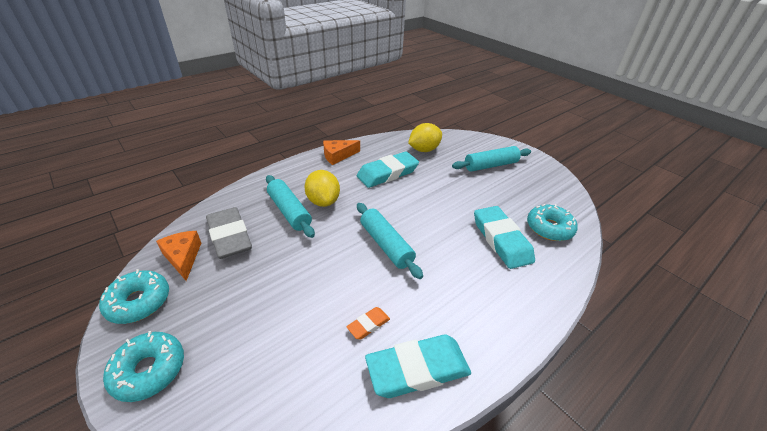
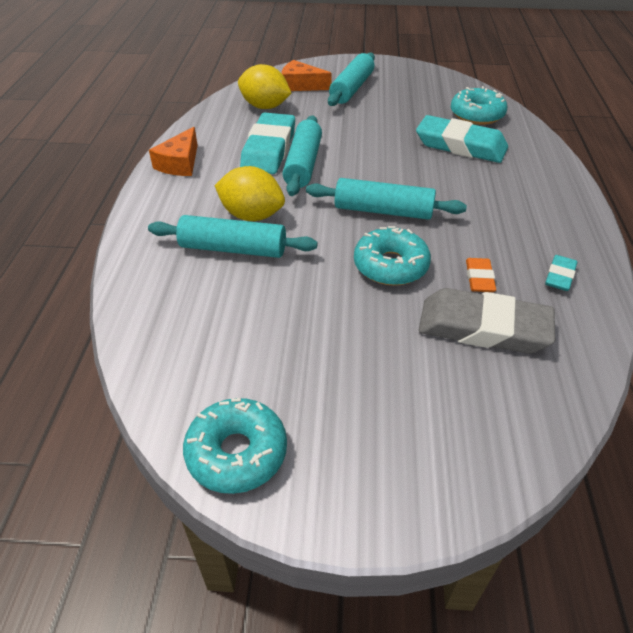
camera: 45 degrees left, 5 degrees up
(149, 370) = (374, 479): turquoise donut -> turquoise donut (390, 266)
(183, 257) = (198, 377): orange cheese -> orange cheese (300, 85)
(230, 236) = (212, 318): grey eraser -> grey eraser (483, 327)
(390, 191) = (303, 164): none -> turquoise rolling pin
(417, 369) = (560, 276): turquoise eraser -> turquoise eraser, size x0.47
(424, 150) = (265, 107): yellow lemon -> yellow lemon turned 75 degrees counterclockwise

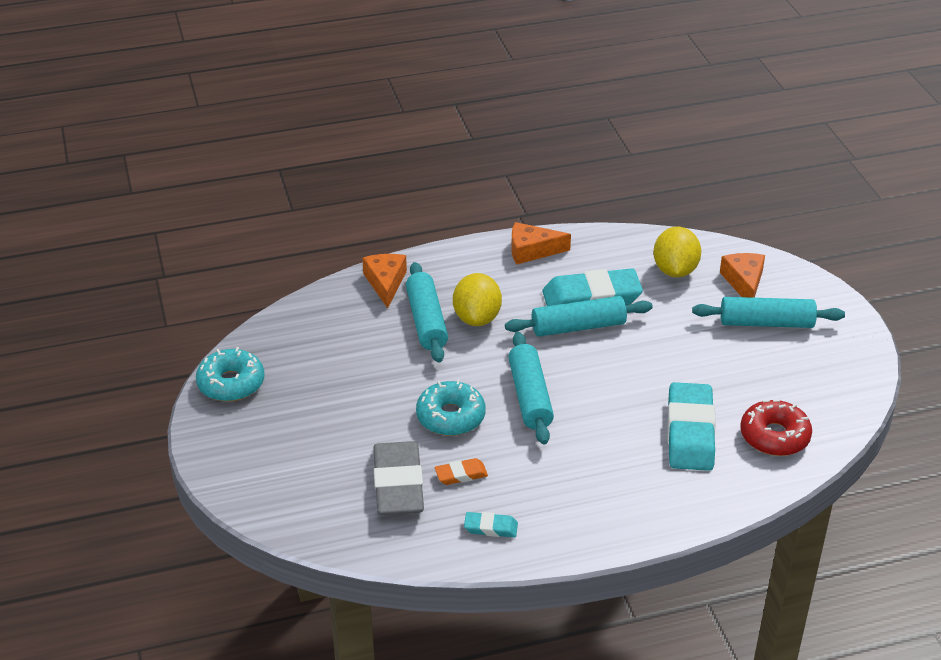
camera: 70 degrees right, 5 degrees down
(148, 264) = (385, 283): none -> orange cheese
(476, 115) = (774, 436): turquoise donut -> red donut

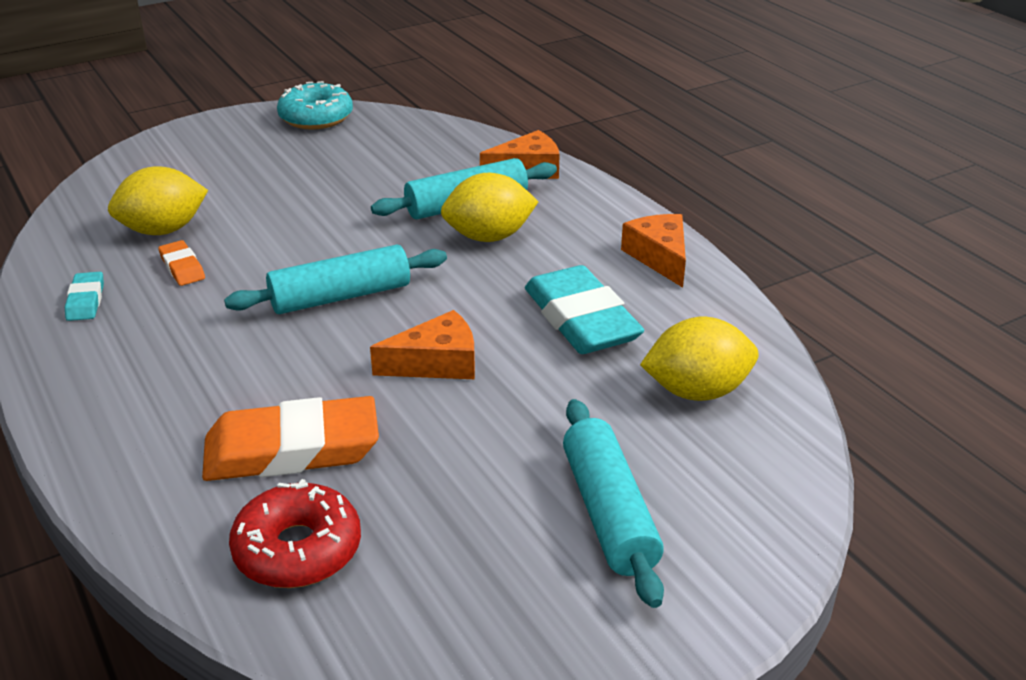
camera: 75 degrees right, 5 degrees down
(398, 484) = (163, 230): grey eraser -> yellow lemon
(450, 417) = (288, 246): turquoise donut -> none
(578, 327) = (506, 316): turquoise rolling pin -> none
(690, 432) = (292, 449): turquoise eraser -> orange eraser
(744, 282) = (712, 474): orange cheese -> orange cheese (437, 363)

